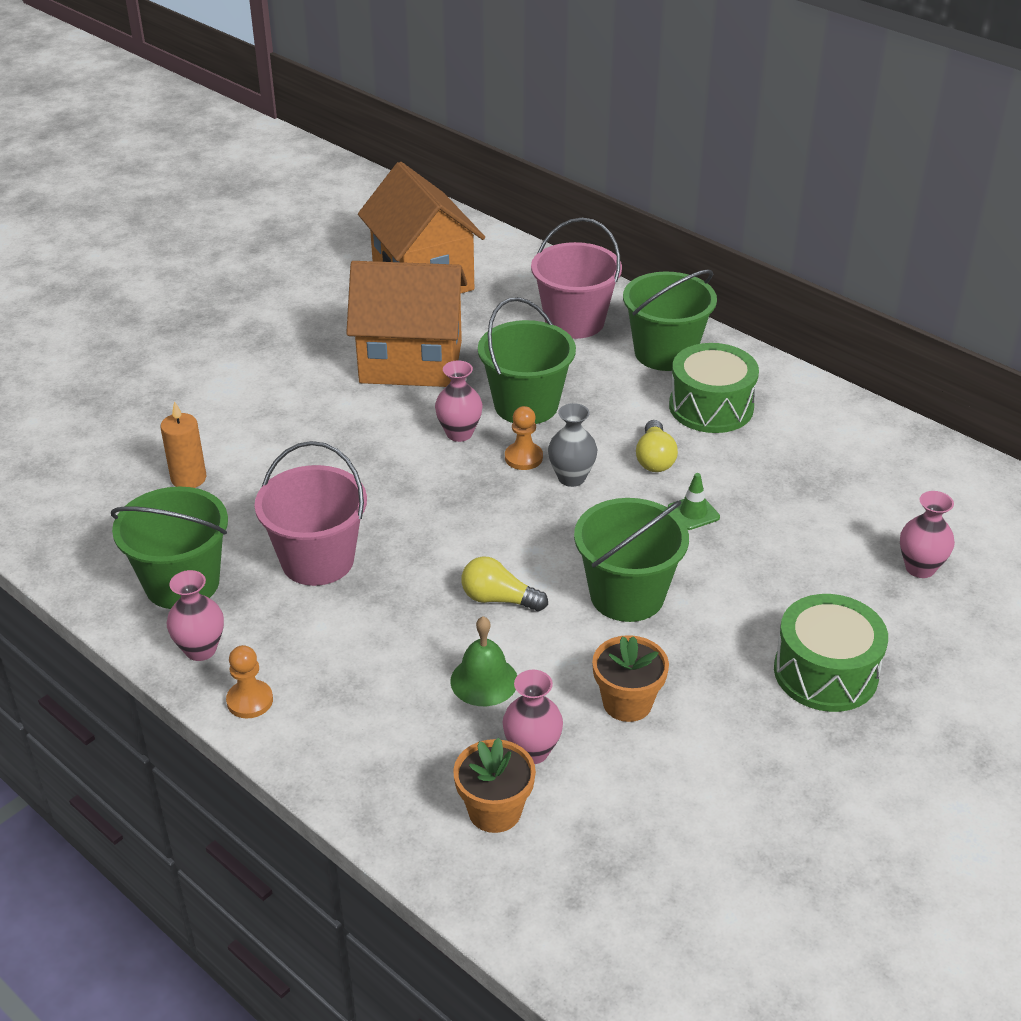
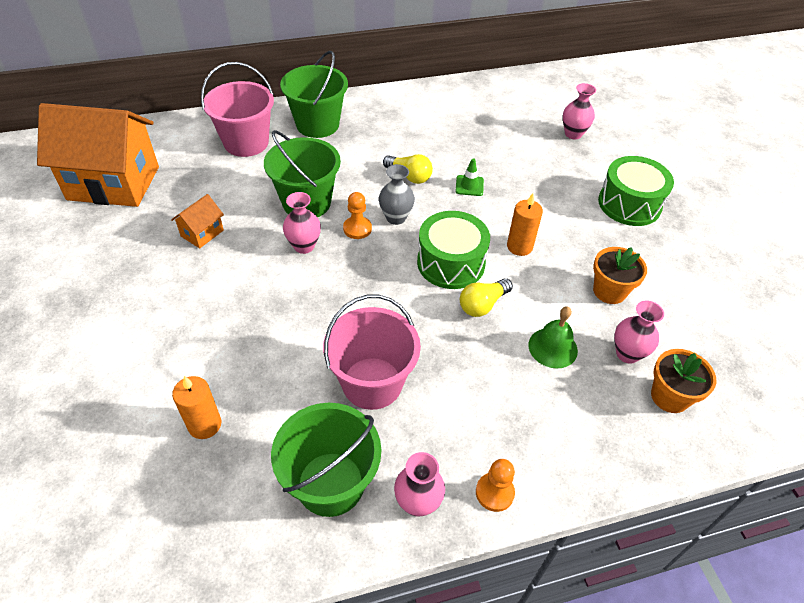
camera: 60 degrees left, 10 degrees up
(411, 362) = (202, 233): orange house -> orange house, size x0.42
(627, 595) = (519, 246): green bucket -> orange candle
(711, 407) = (384, 133): green drum -> green drum (451, 263)

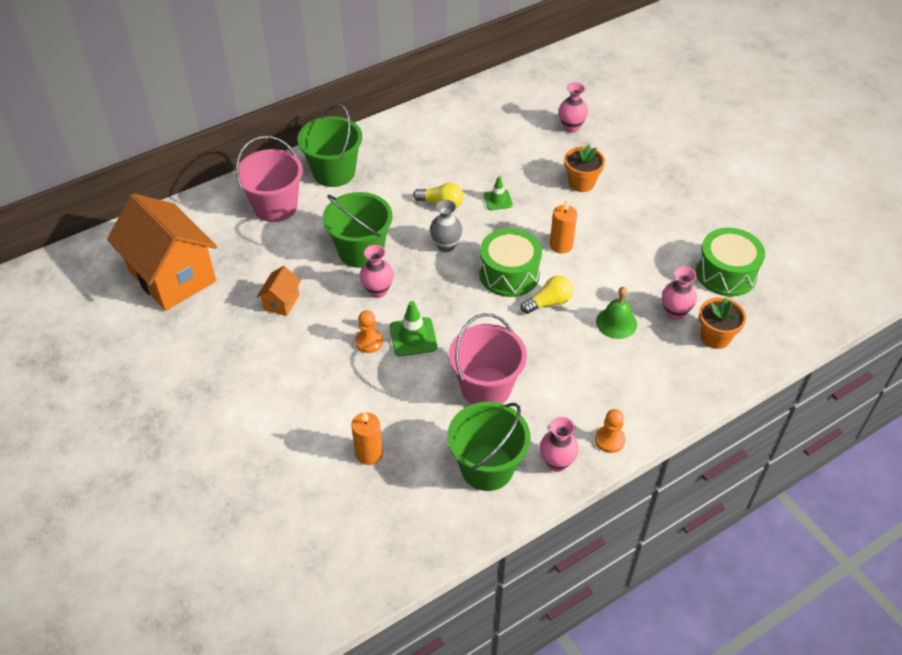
camera: 15 degrees left, 0 degrees up
(114, 183) = (172, 276): orange house -> orange house turned 60 degrees clockwise
(317, 304) = (413, 337): none -> green traffic cone
(357, 229) = (417, 264): orange pawn -> orange pawn (369, 342)
(482, 305) = (549, 302): yellow light bulb -> yellow light bulb turned 150 degrees counterclockwise
(609, 291) = (646, 265): orange flower pot -> orange flower pot (581, 183)
(629, 204) = (639, 184): green drum -> green drum (726, 273)

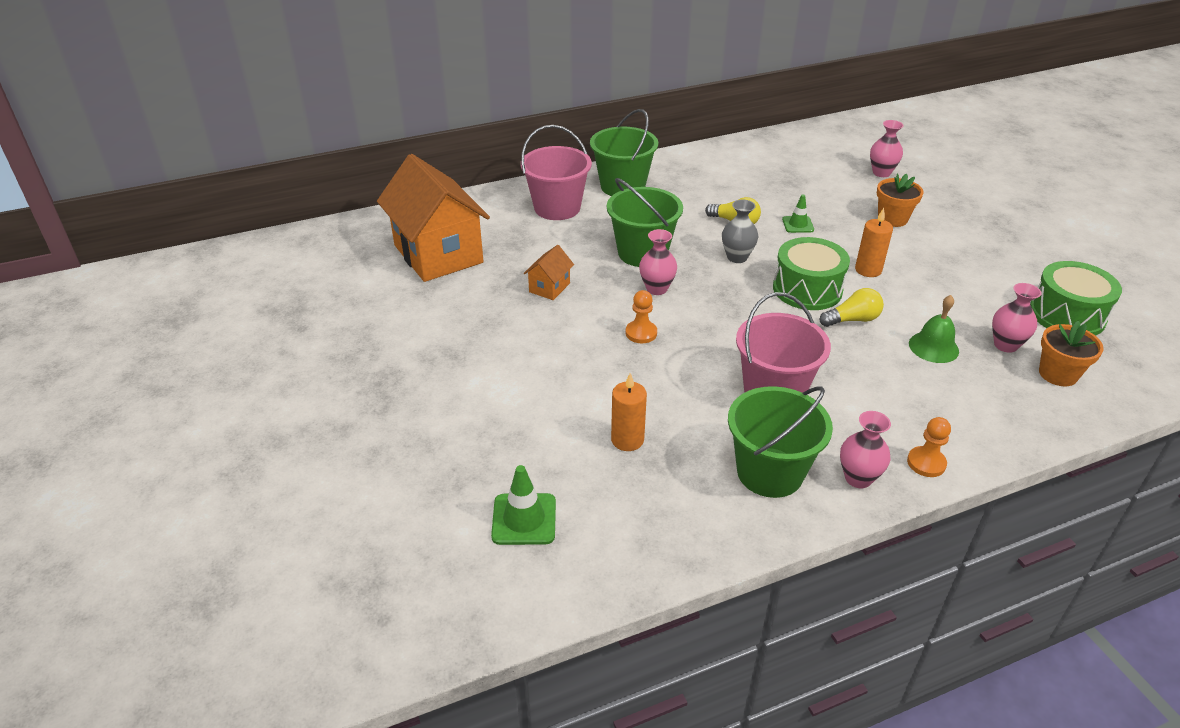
camera: 10 degrees right, 10 degrees down
(413, 337) = (692, 334): green traffic cone -> green traffic cone (524, 519)

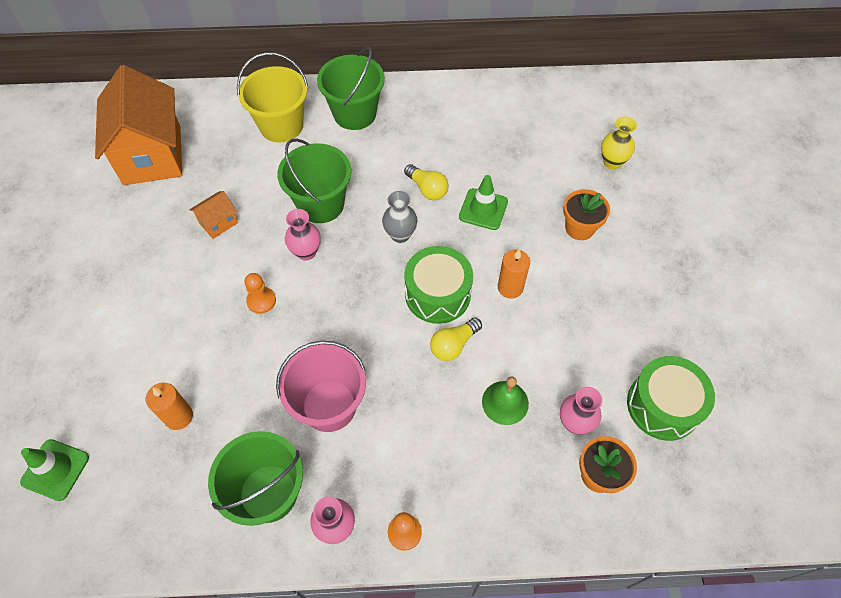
camera: 20 degrees right, 20 degrees up
(557, 208) = (281, 126): pink bucket -> yellow bucket
(798, 225) = (483, 209): green traffic cone -> green traffic cone, size x1.52
(852, 320) = (453, 345): yellow light bulb -> yellow light bulb turned 135 degrees clockwise
(881, 173) = (612, 162): pink vase -> yellow vase

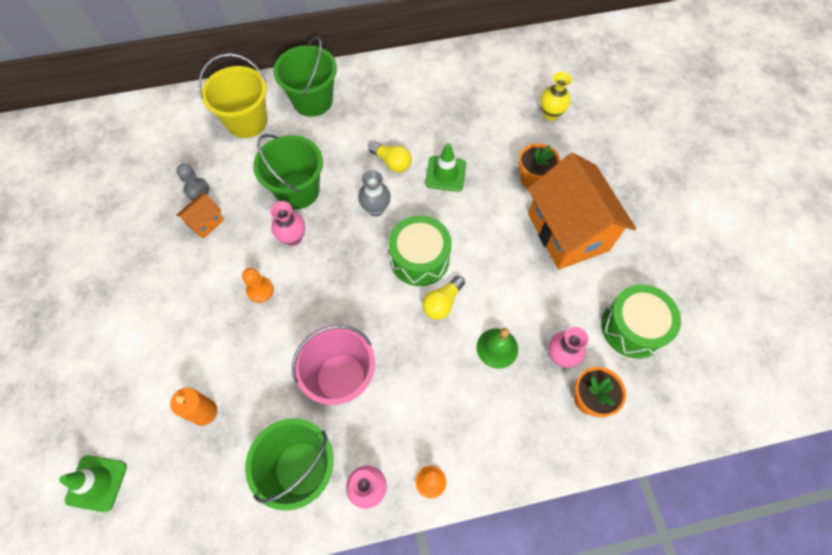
camera: 10 degrees left, 5 degrees up
(152, 155) = (129, 167): orange house -> orange house (568, 232)
(216, 188) = (197, 190): none -> grey pawn
(510, 287) = (482, 242): orange candle -> none

